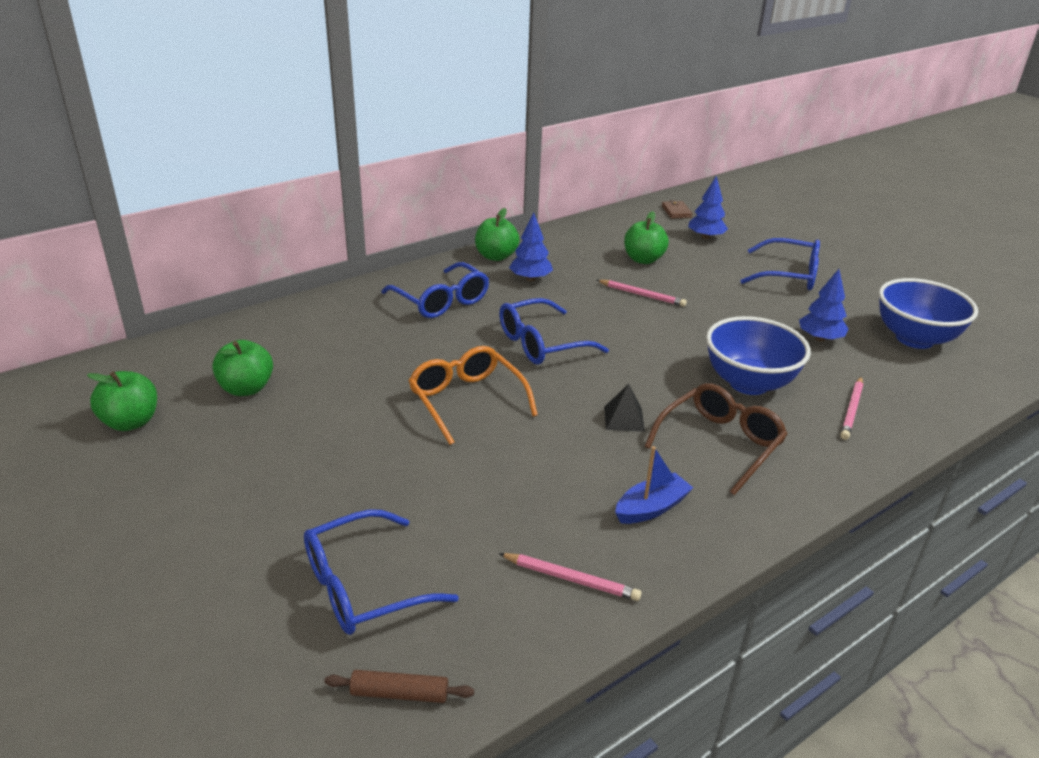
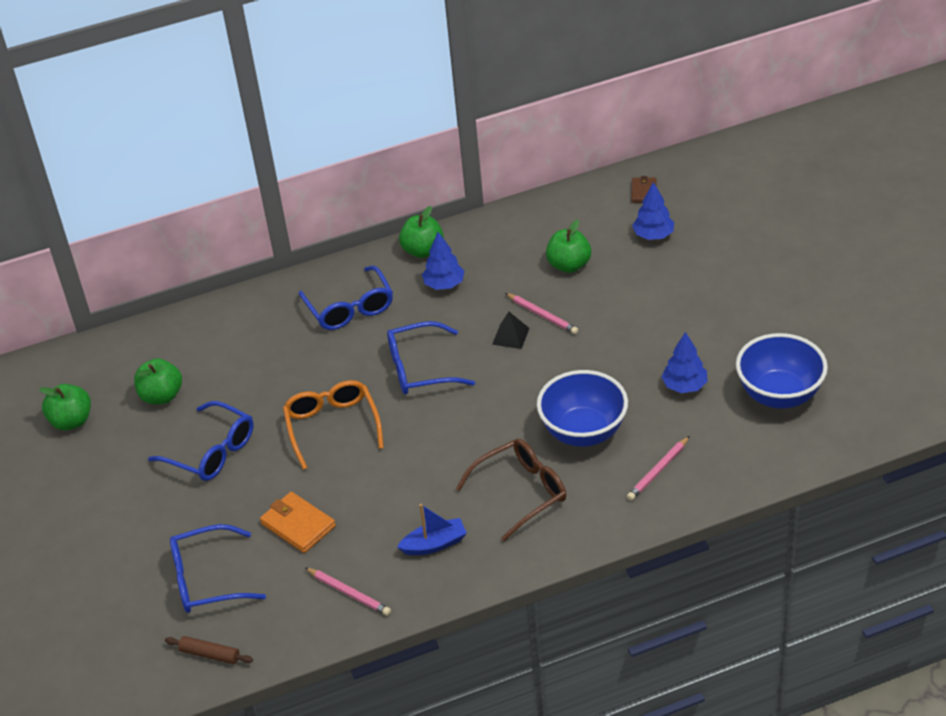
camera: 20 degrees right, 10 degrees up
(466, 505) = (298, 525): none -> orange wallet
(624, 418) = (454, 458): black pyramid -> black pyramid (510, 336)
(788, 275) = (707, 298): blue glasses -> blue glasses (211, 451)

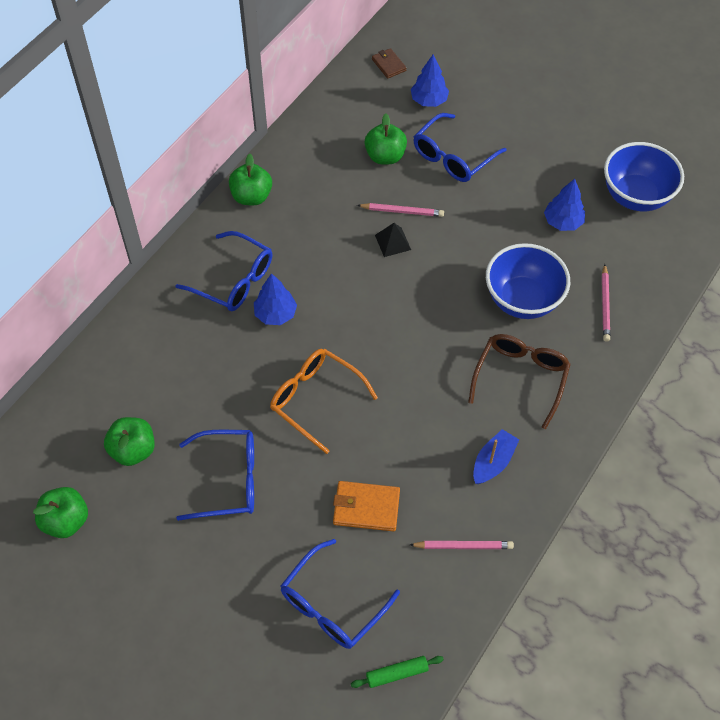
camera: 40 degrees left, 15 degrees up
(210, 654) = (397, 673): brown rolling pin -> green rolling pin
(421, 368) = (344, 307): blue glasses -> blue glasses (453, 156)
(444, 284) = (297, 220): blue tree -> blue tree (275, 314)

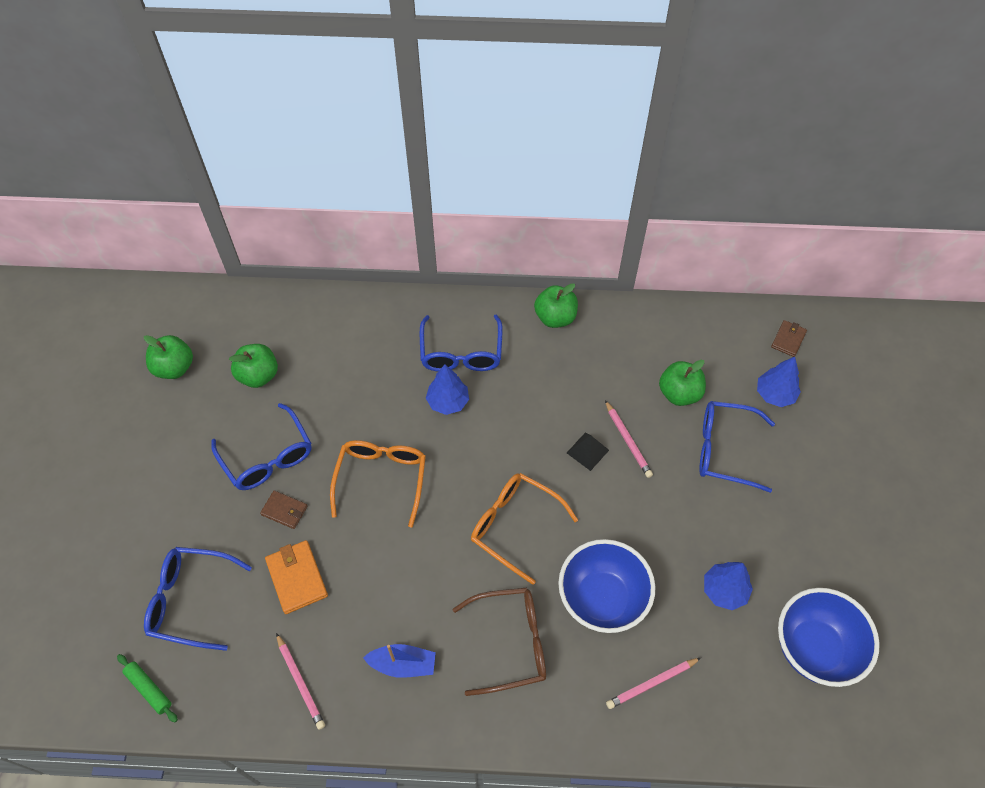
camera: 60 degrees right, 0 degrees up
(294, 489) = (284, 510): none -> brown wallet
(425, 325) = (515, 526): none -> orange glasses

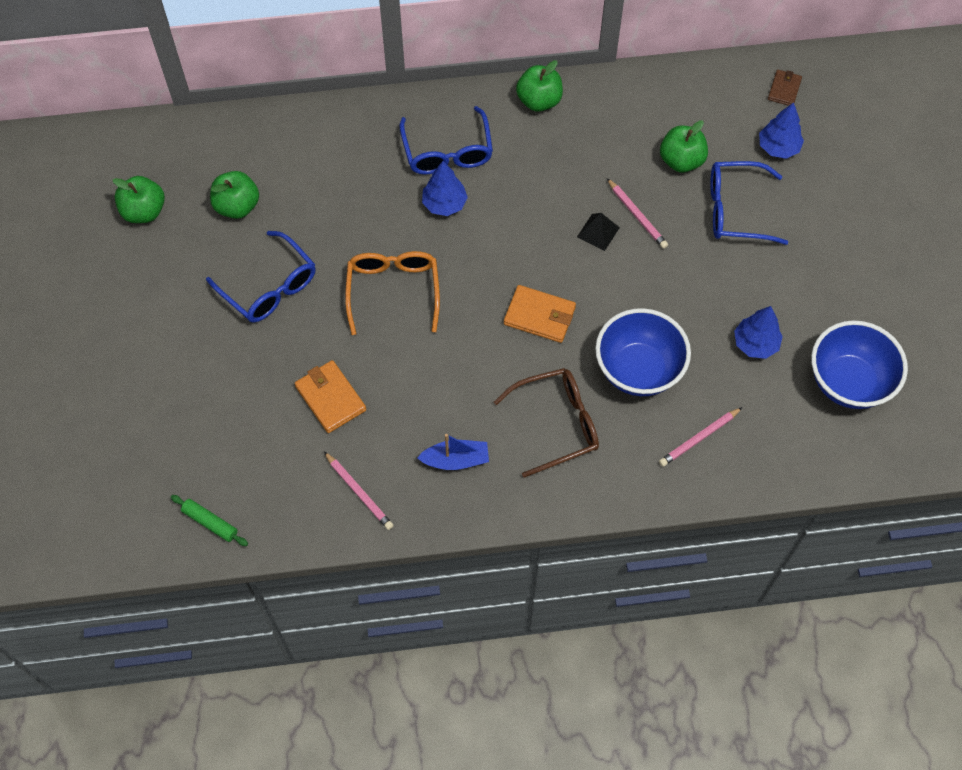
camera: 10 degrees left, 5 degrees up
(192, 601) = (229, 436): blue glasses -> none
(284, 510) = (301, 336): brown wallet -> none
(515, 526) = (539, 316): orange glasses -> orange wallet

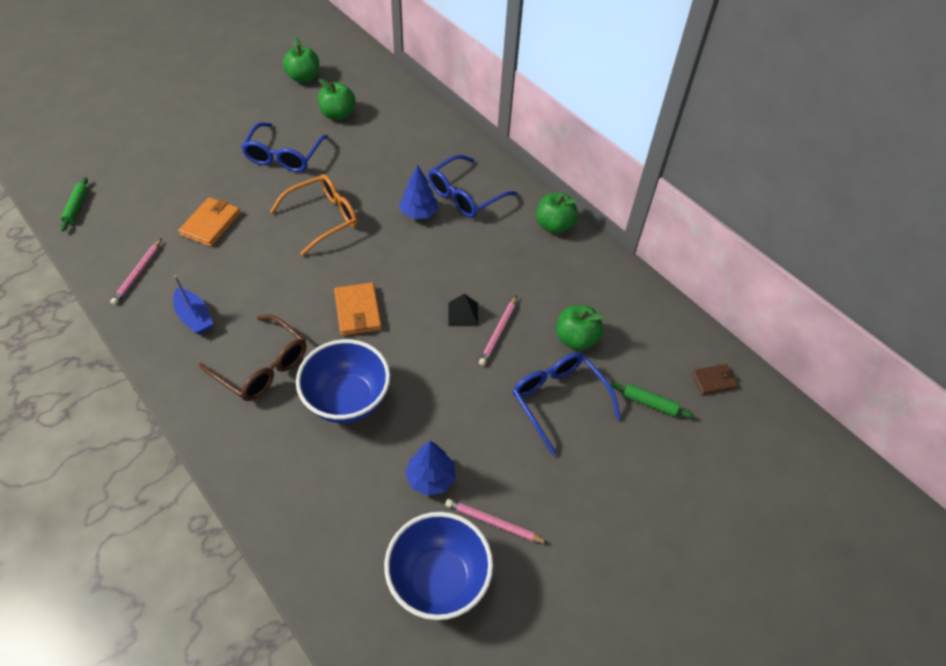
camera: 55 degrees right, 10 degrees down
(698, 438) = (304, 477): pink pencil -> pink pencil (493, 522)
(778, 147) = (649, 403): blue tree -> green rolling pin

